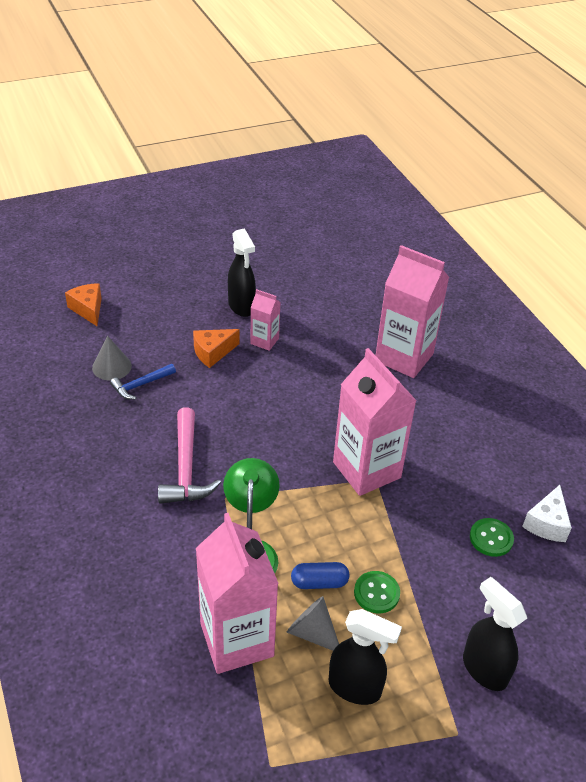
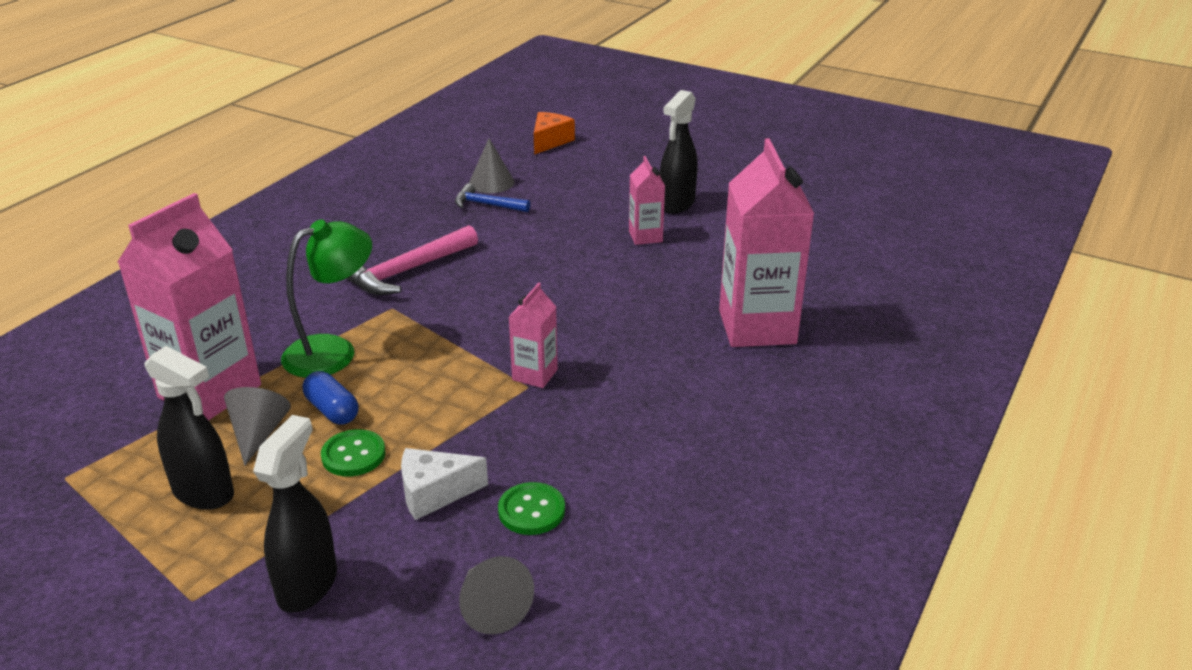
camera: 55 degrees right, 10 degrees down
(213, 352) = (585, 218): orange cheese -> none
(355, 688) = (204, 493): black spray bottle -> black spray bottle turned 45 degrees counterclockwise
(366, 470) = (535, 375): pink carton -> pink carton, size x0.49
(547, 523) = (614, 551): white cheese -> white cheese (434, 493)
(556, 595) = (491, 607): none -> grey cone

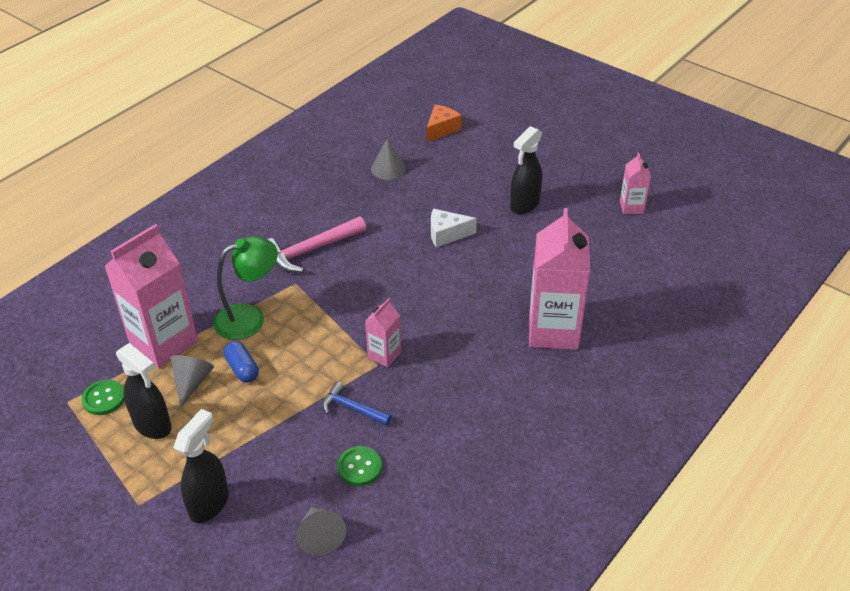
camera: 10 degrees right, 10 degrees up
(353, 455) = (251, 407): green button -> green button (104, 398)
(434, 493) = (299, 445): white cheese -> white cheese (446, 234)
(487, 205) = (380, 191): blue hammer -> blue hammer (352, 408)
(645, 236) = (492, 235): pink carton -> pink carton (631, 207)

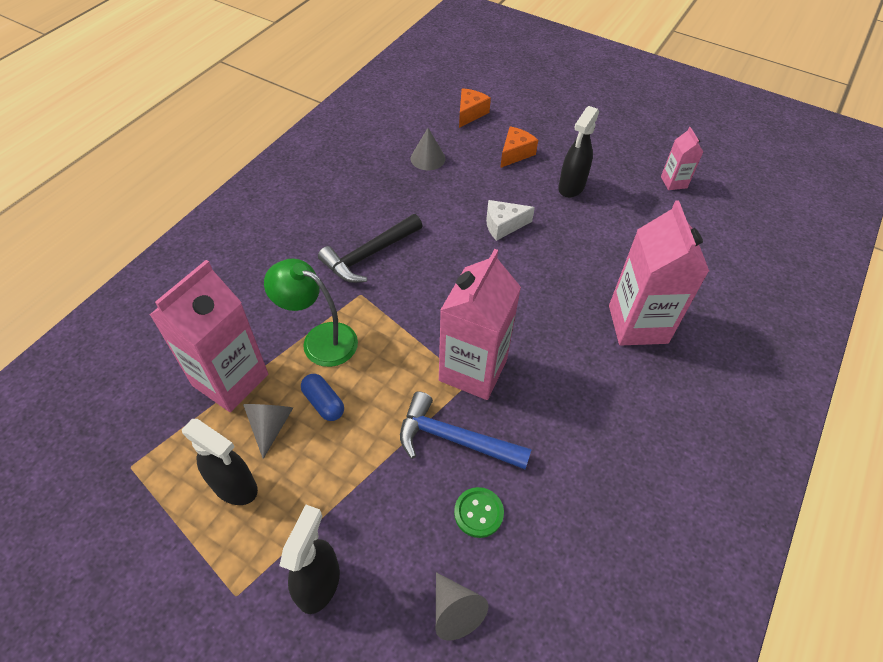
camera: 10 degrees left, 10 degrees up
(104, 398) = (173, 458): green button -> none
(250, 318) = (320, 340): green lamp -> green lamp turned 120 degrees counterclockwise
(311, 251) = (369, 255): pink hammer -> black hammer
(352, 408) = (454, 439): blue hammer -> blue hammer, size x1.66
(384, 355) = (473, 370): pink carton -> pink carton, size x2.04
(477, 170) = (515, 153): none -> orange cheese

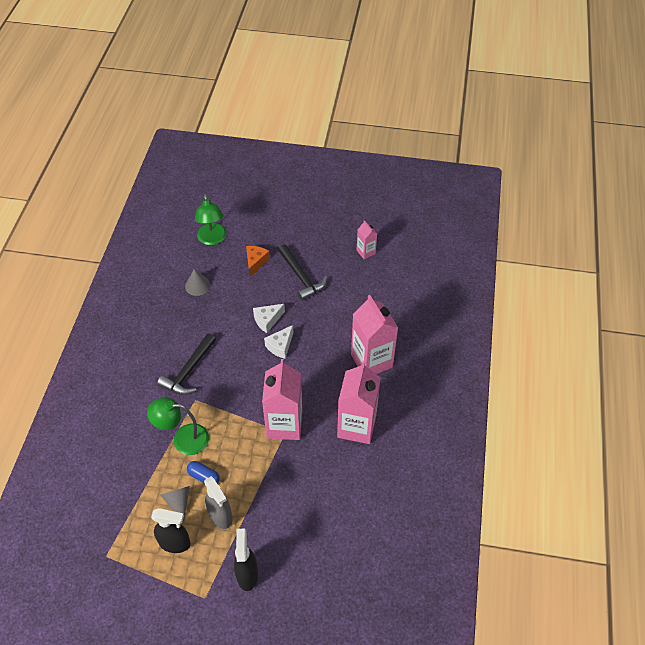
camera: 20 degrees left, 0 degrees up
(230, 380) = (139, 483): pink carton -> pink carton (356, 426)
(321, 471) = (220, 516): none -> grey spray bottle
(454, 439) = (289, 469): blue hammer -> none
(455, 611) = (324, 559): grey cone -> none
(470, 113) = (212, 239): orange cheese -> green lamp
(478, 513) = (318, 505): green button -> none
(508, 263) = (280, 346): none -> white cheese
(571, 187) = (301, 277): black spray bottle -> black hammer

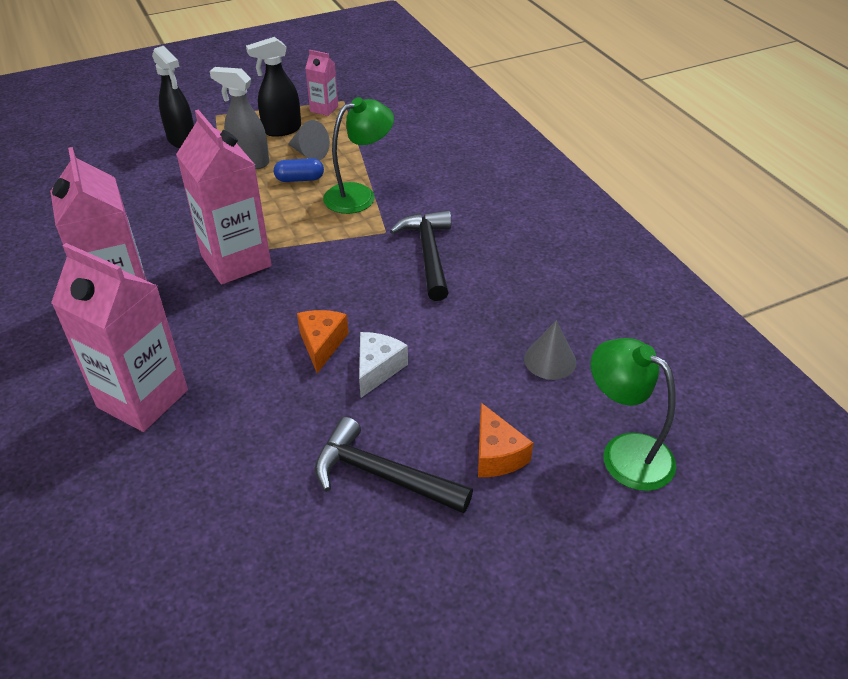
camera: 145 degrees right, 10 degrees down
(280, 346) = (322, 344): white cheese -> orange cheese
(366, 252) = (281, 620): pink carton -> pink carton (324, 109)

